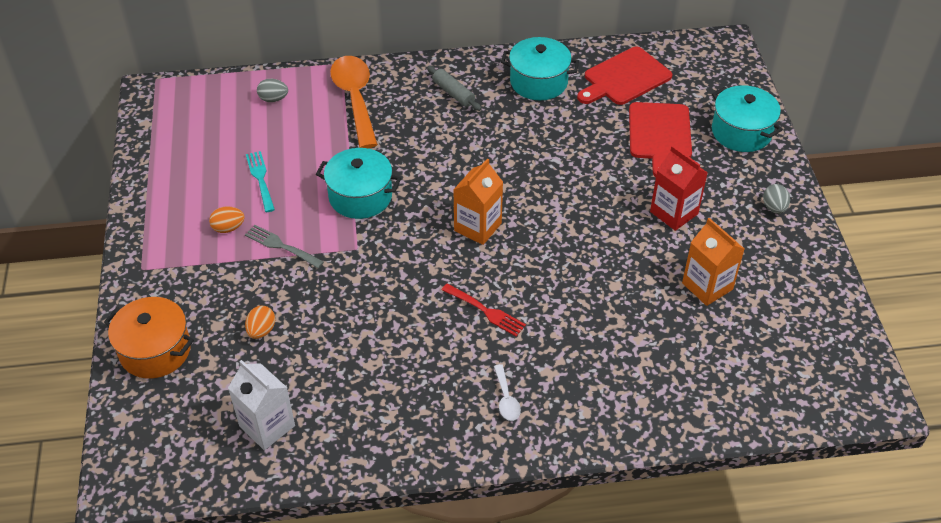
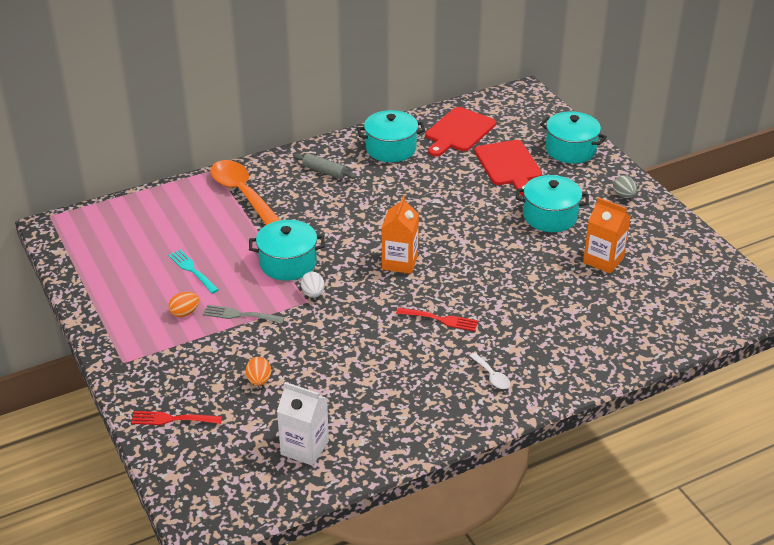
camera: 20 degrees left, 10 degrees down
(155, 350) = (172, 419): orange pot -> red fork
(273, 99) = (168, 208): grey egg -> none
(367, 241) = (313, 294): none -> white egg
(674, 213) = (550, 216): red carton -> turquoise pot

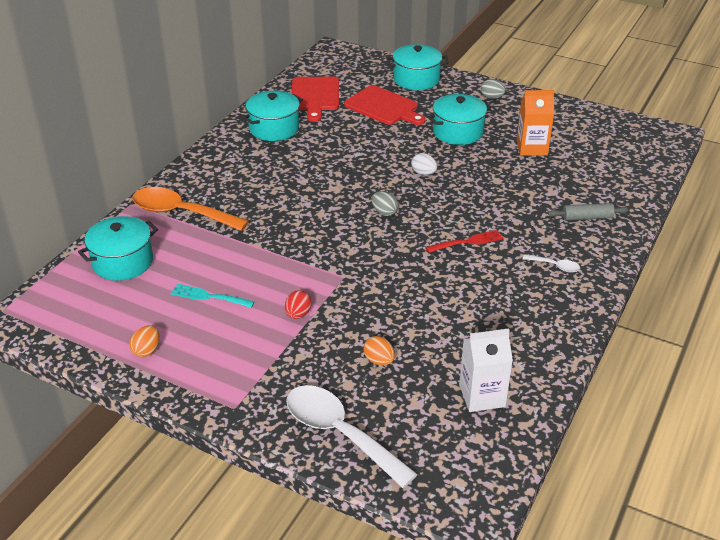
camera: 35 degrees left, 0 degrees up
(172, 419) = (340, 433): red fork -> white spoon
(185, 313) = (244, 336): orange egg -> orange egg (147, 350)
(240, 315) = (298, 314): grey fork -> red egg
(288, 263) = (291, 253): turquoise pot -> turquoise pot (123, 262)
(313, 294) = (342, 268): white egg -> white egg (423, 173)
(324, 171) = (237, 167): grey rolling pin -> grey rolling pin (587, 217)
(399, 262) = (384, 212): orange carton -> grey egg

